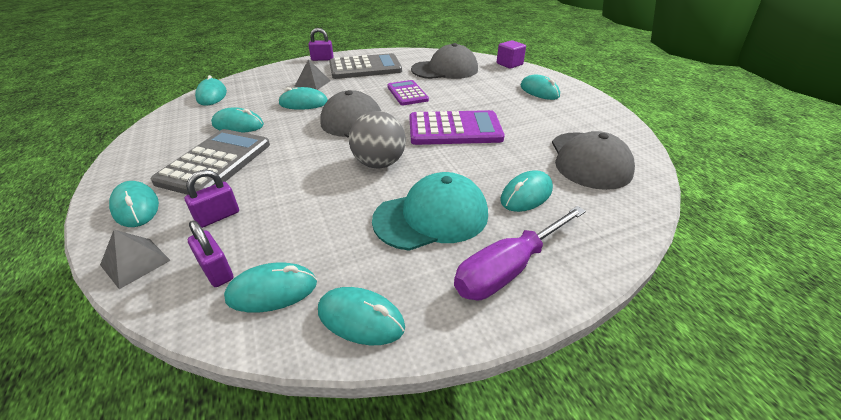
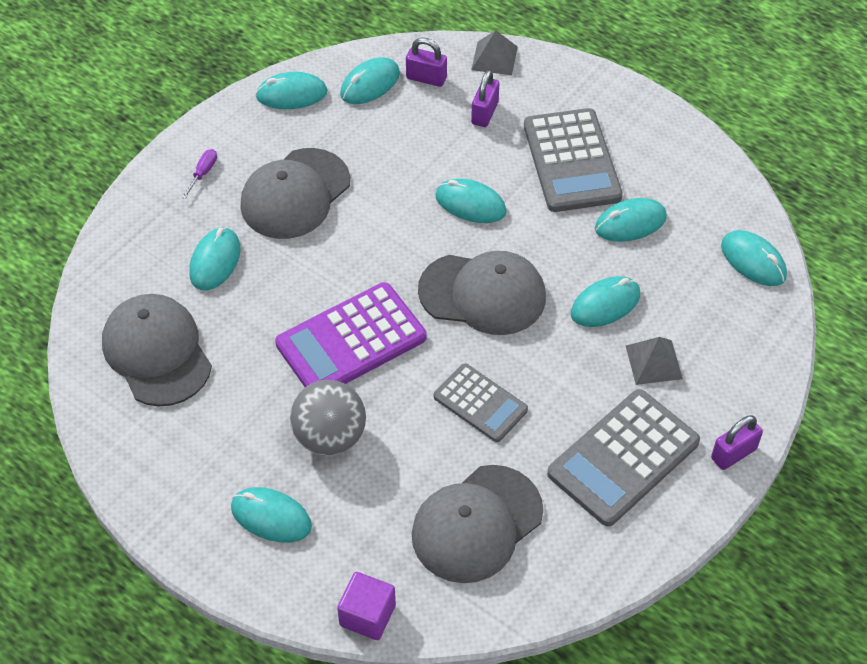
camera: 150 degrees right, 15 degrees up
(136, 207) = (568, 90): turquoise mouse -> turquoise mouse (470, 204)
(379, 163) = (398, 237): grey ball -> grey ball (330, 437)
(407, 93) = (480, 403): purple calculator -> grey calculator
(431, 217) = (295, 194): turquoise cap -> grey cap
(509, 268) = (203, 173): purple screwdriver -> purple screwdriver, size x0.41

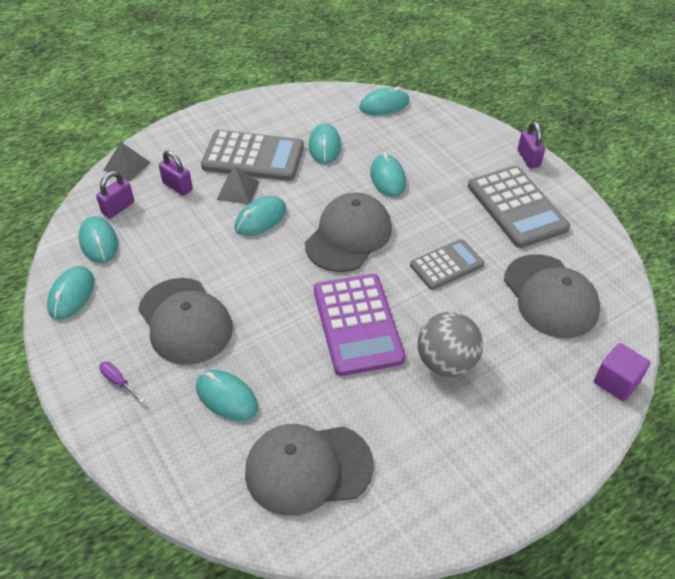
camera: 70 degrees left, 5 degrees down
(271, 517) = (512, 422): turquoise mouse -> none
(653, 362) = (445, 170): grey pyramid -> grey pyramid (238, 190)

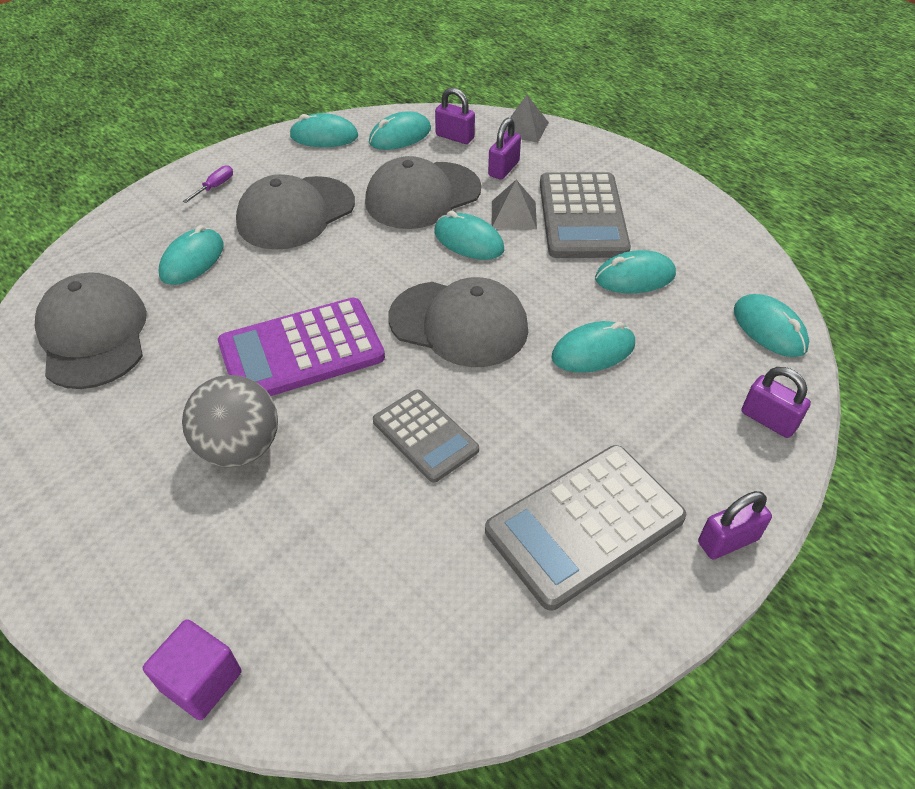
camera: 80 degrees right, 0 degrees up
(452, 124) = (768, 420): none -> purple padlock
(550, 296) = (380, 579): grey cap -> grey cap (422, 195)

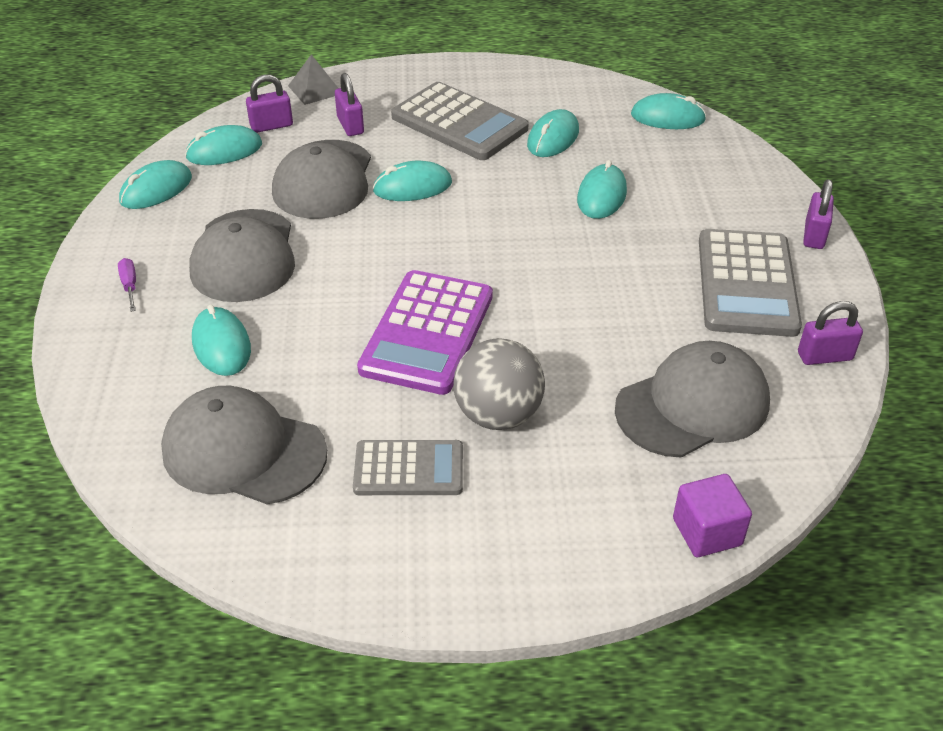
camera: 50 degrees left, 5 degrees down
(400, 136) = (224, 151): turquoise mouse -> turquoise mouse turned 60 degrees clockwise
(425, 435) = (593, 313): grey calculator -> grey calculator (409, 469)
(459, 324) = (499, 239): grey cap -> grey cap (693, 405)
(513, 214) = (412, 150): grey pyramid -> none
(768, 420) = (740, 164): purple padlock -> purple padlock (824, 356)

